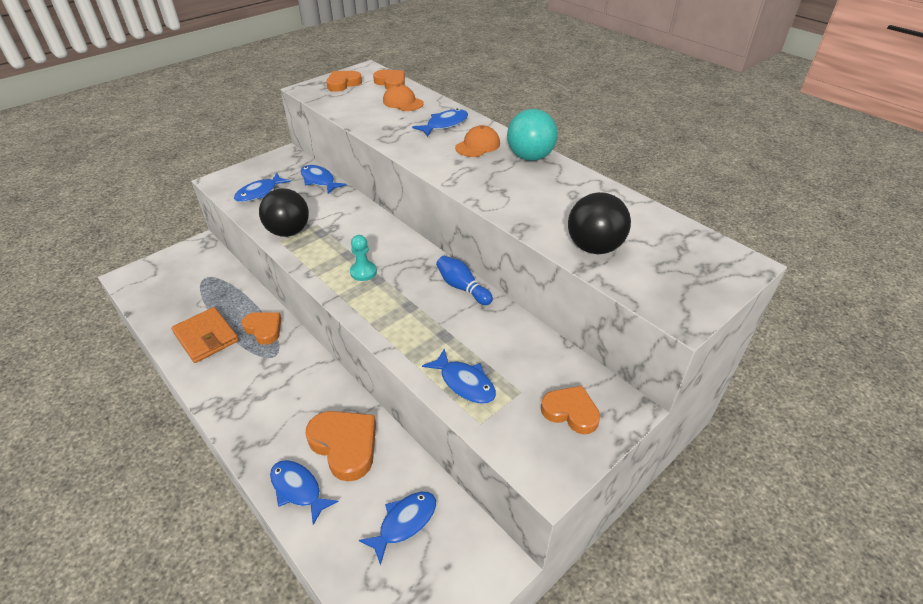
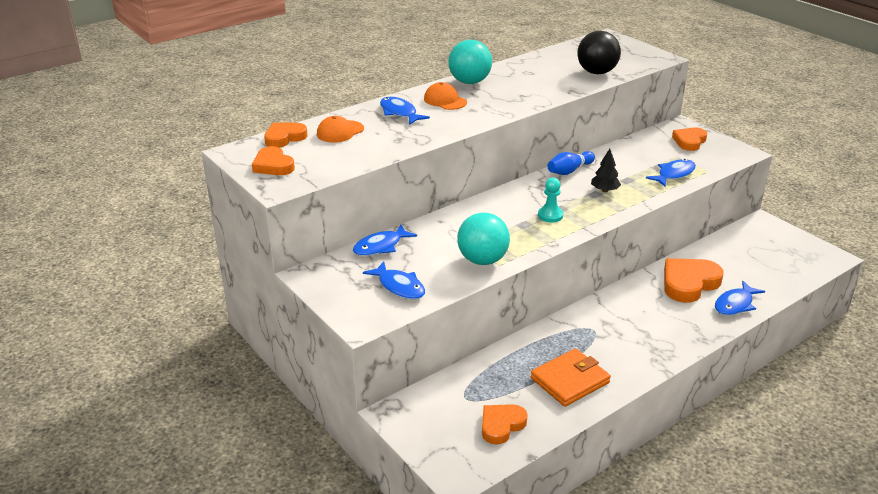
camera: 85 degrees left, 10 degrees down
(264, 329) = (556, 340): orange heart -> orange heart (501, 425)
(288, 231) = (482, 260): black ball -> turquoise ball
(404, 522) = (747, 256): blue fish -> none
(418, 314) = (604, 190): none -> black tree

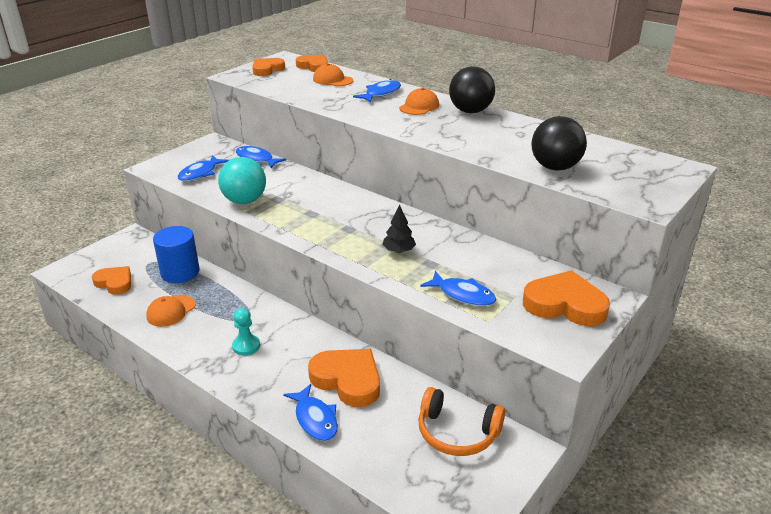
camera: 75 degrees right, 0 degrees up
(469, 82) = (470, 111): turquoise ball -> black ball
(495, 372) = (180, 272): none -> blue cylinder
(550, 215) = (332, 225): turquoise pawn -> turquoise pawn (246, 346)
(569, 171) = (431, 227): blue bowling pin -> none
(570, 380) = (171, 311): orange wallet -> orange cap
(689, 141) = (565, 304): orange heart -> orange heart, size x1.55
(735, 304) = (315, 419): blue fish -> blue fish turned 150 degrees counterclockwise
(748, 245) = (457, 432): none -> orange headphones

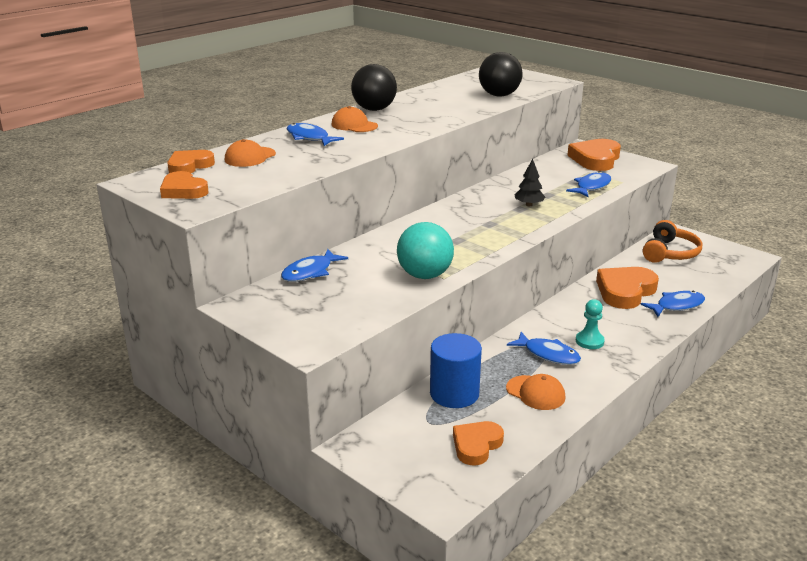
camera: 85 degrees left, 5 degrees down
(200, 173) = (342, 308): blue fish -> blue fish (548, 354)

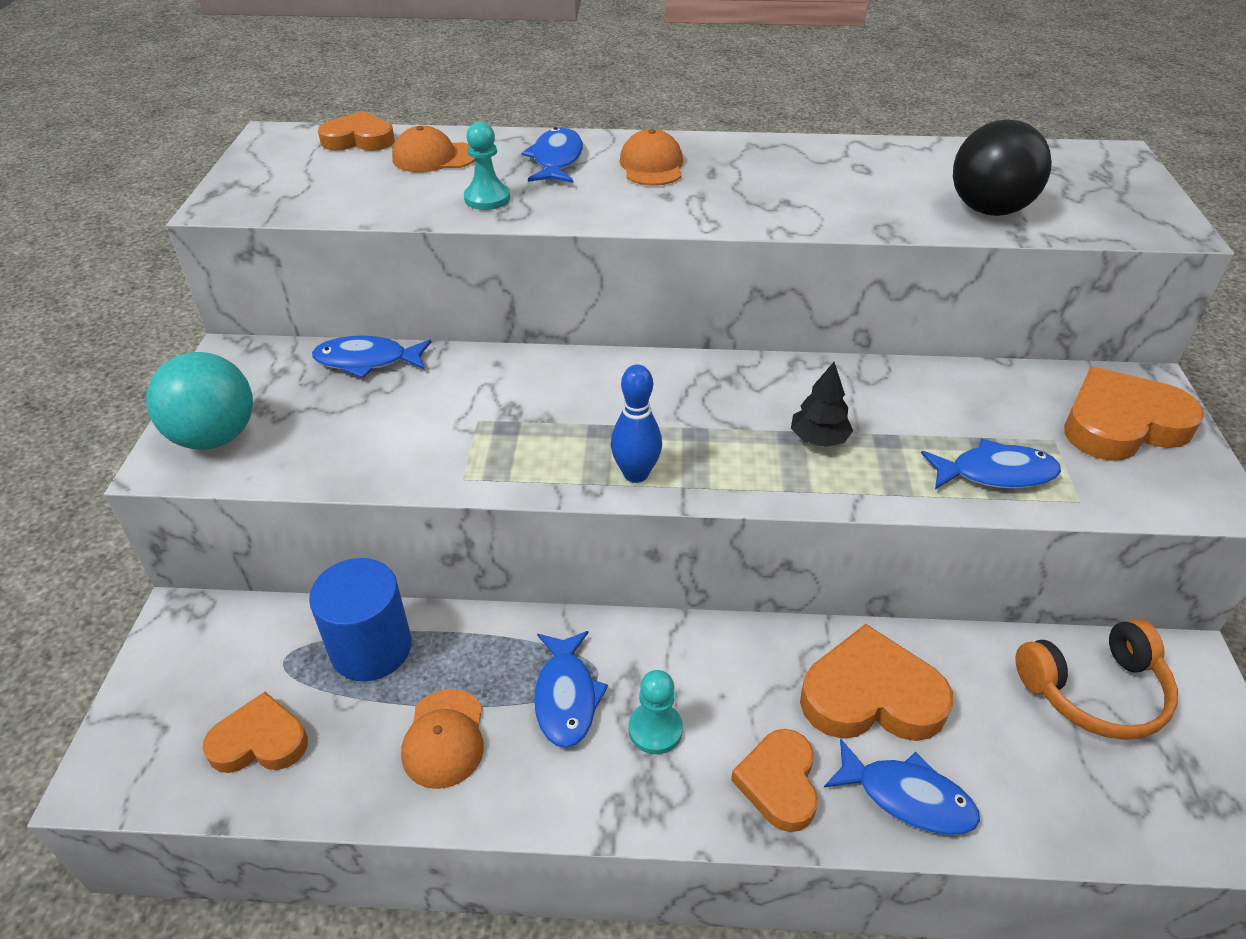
camera: 50 degrees right, 15 degrees up
(183, 190) = (277, 171): orange heart -> orange heart (779, 783)
(317, 159) = (487, 198): none -> turquoise pawn
(374, 109) = (739, 151): black ball -> none
(424, 275) = (453, 457): turquoise ball -> turquoise ball (215, 437)
(497, 243) = (636, 474): none -> blue bowling pin

